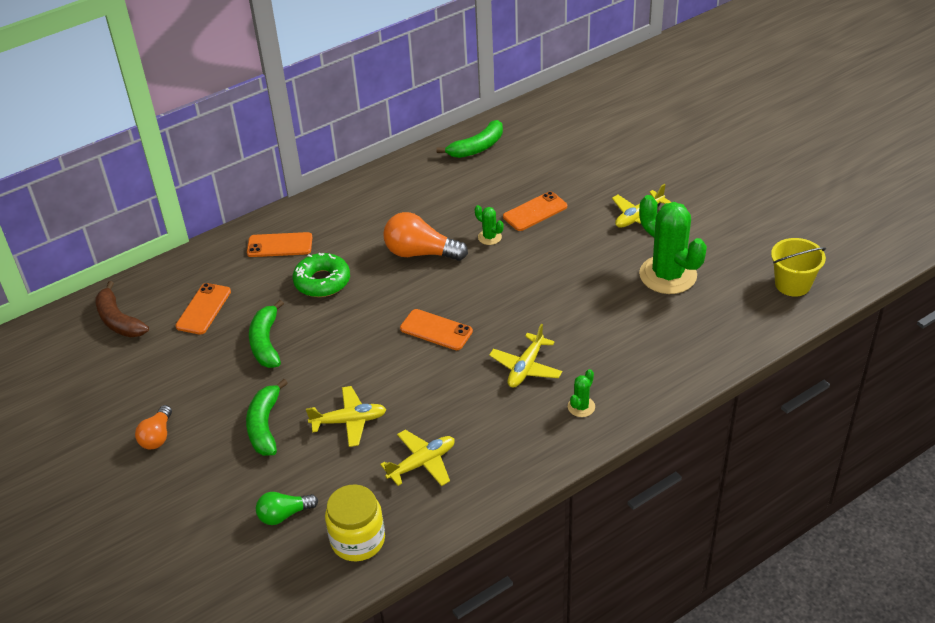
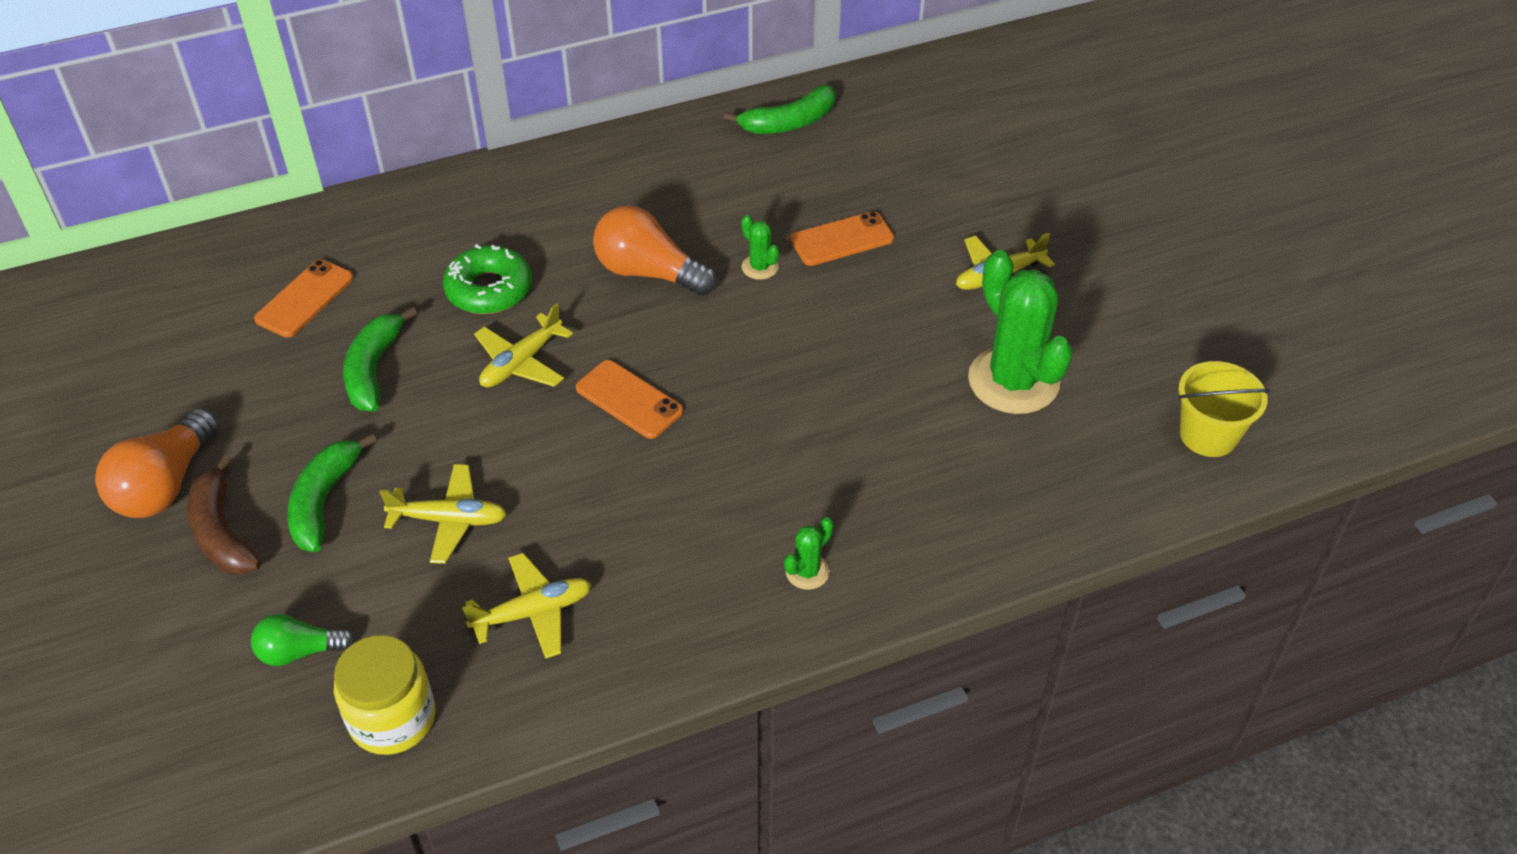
camera: 10 degrees right, 5 degrees up
(119, 320) = (180, 293): brown banana -> brown banana (222, 532)
(157, 436) = (165, 484): orange light bulb -> orange light bulb, size x1.67
(280, 245) = (448, 221): orange phone -> none
(526, 367) = (744, 488): yellow plane -> yellow plane (521, 363)

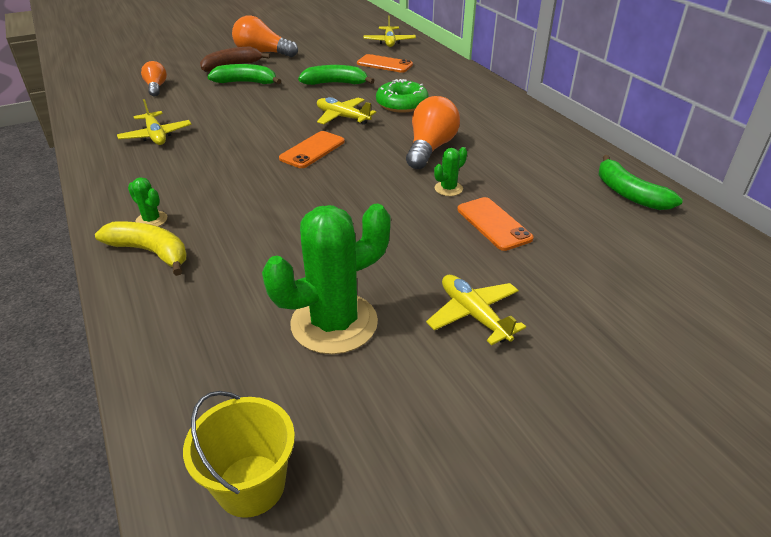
camera: 85 degrees right, 10 degrees down
(300, 651) = (156, 87): green light bulb -> orange light bulb
(392, 718) = (107, 109): yellow jar -> none
(449, 520) = (226, 110): yellow plane -> yellow plane (389, 42)
(883, 559) = (151, 252): none -> yellow banana

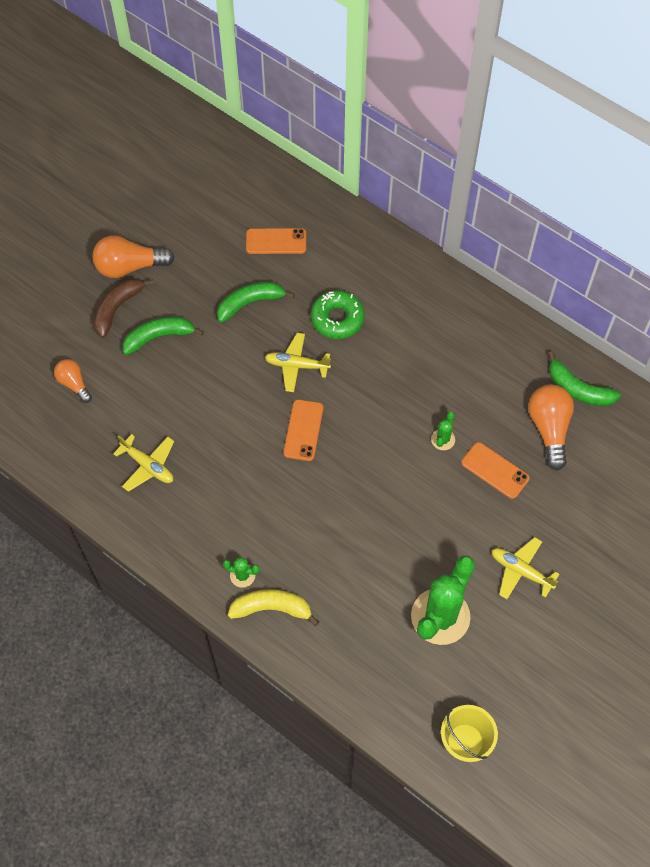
camera: 25 degrees left, 25 degrees up
(389, 42) = (252, 184): yellow plane -> none
(430, 148) = (401, 386): orange light bulb -> orange light bulb (549, 429)

